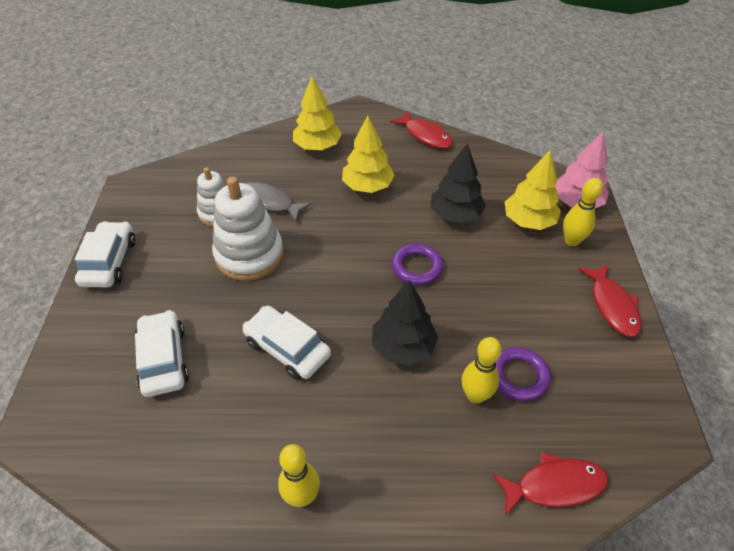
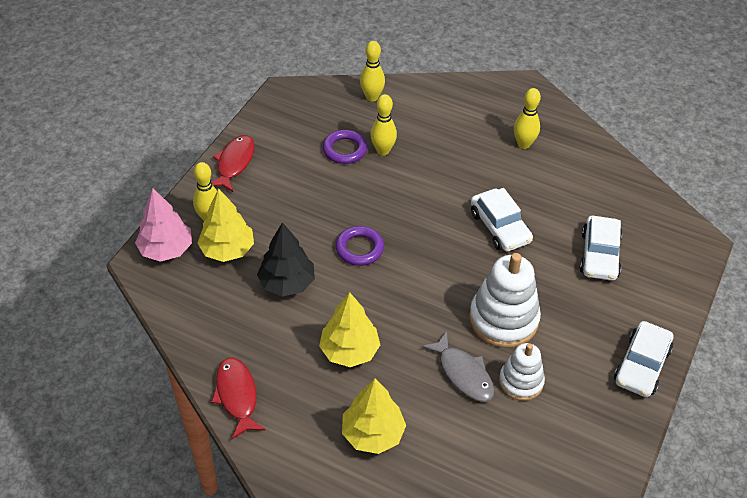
camera: 155 degrees left, 0 degrees up
(403, 347) = (412, 196): black tree -> none
(554, 485) = (372, 97): red fish -> yellow bowling pin

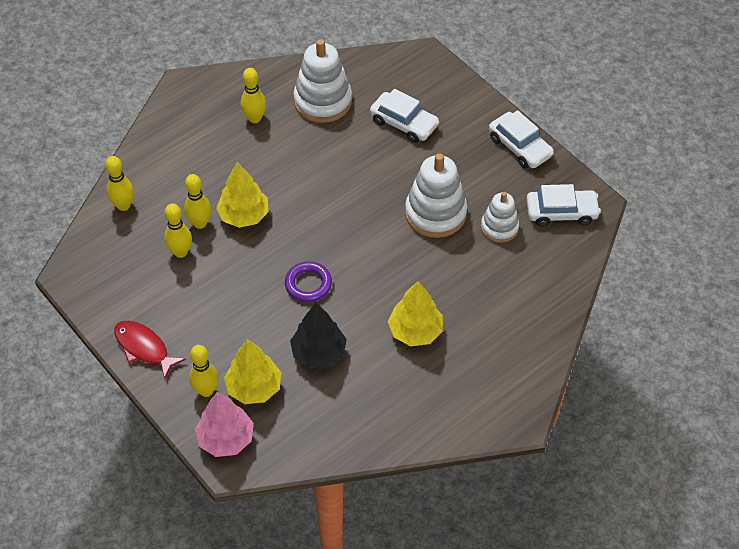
camera: 65 degrees left, 5 degrees up
(237, 396) = (422, 429): red fish -> none
(345, 150) = (180, 252): purple ring -> yellow bowling pin
(373, 434) = (503, 344): yellow tree -> yellow tree (244, 215)
(463, 373) = (474, 261): grey fish -> none
(500, 227) = (339, 175): white car -> white car (561, 212)
(580, 184) = (323, 101): none -> white stacking toy

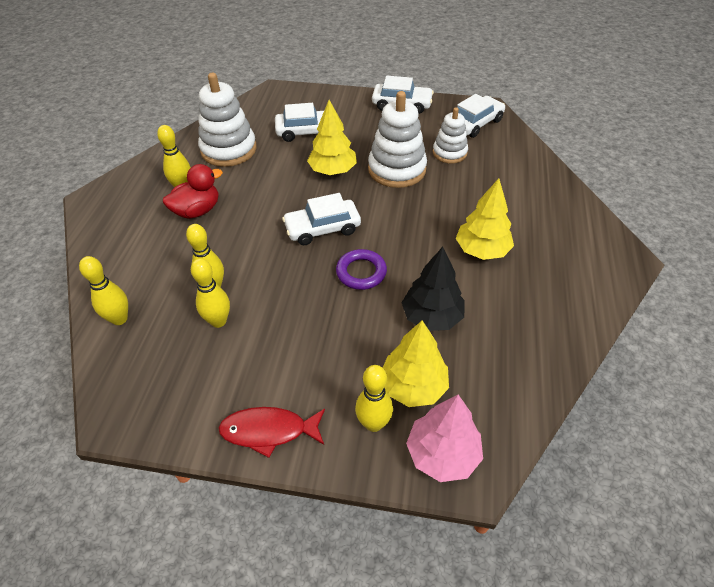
camera: 40 degrees left, 5 degrees down
(244, 215) = (248, 257): yellow tree -> yellow tree (333, 171)
(246, 148) = (197, 211): none -> red duck
(319, 228) = (322, 228): none -> white car

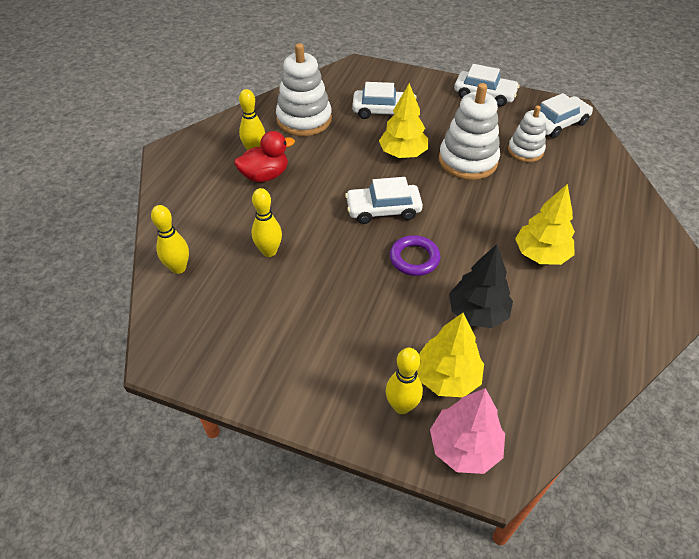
camera: 10 degrees right, 0 degrees up
(218, 321) = (269, 284): yellow bowling pin -> none
(269, 431) = (300, 395): red fish -> none

